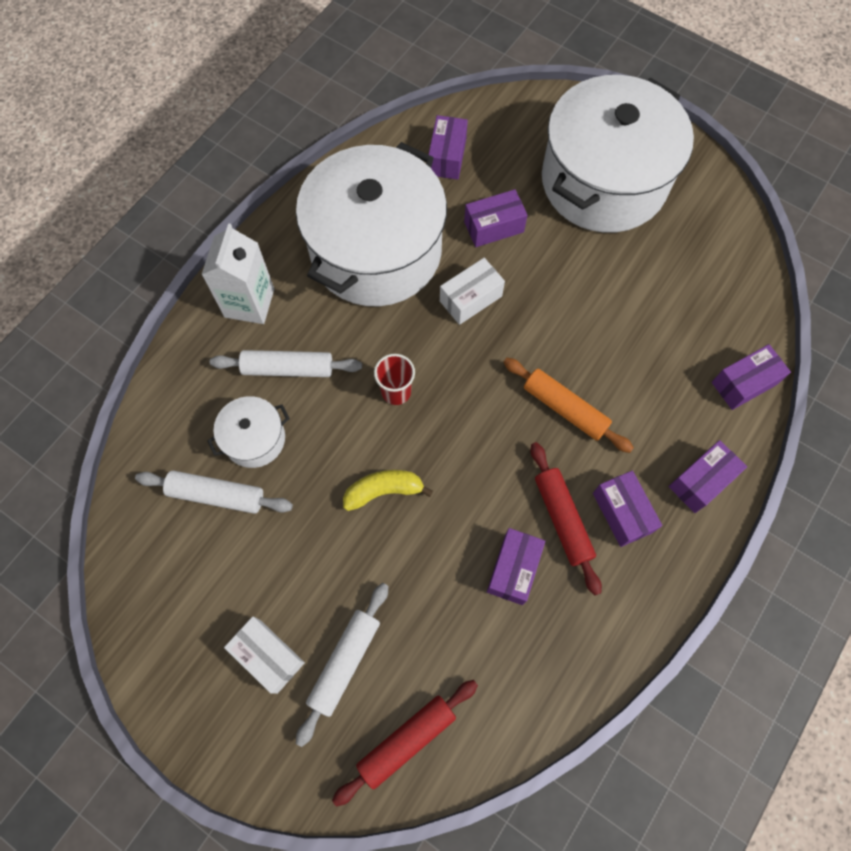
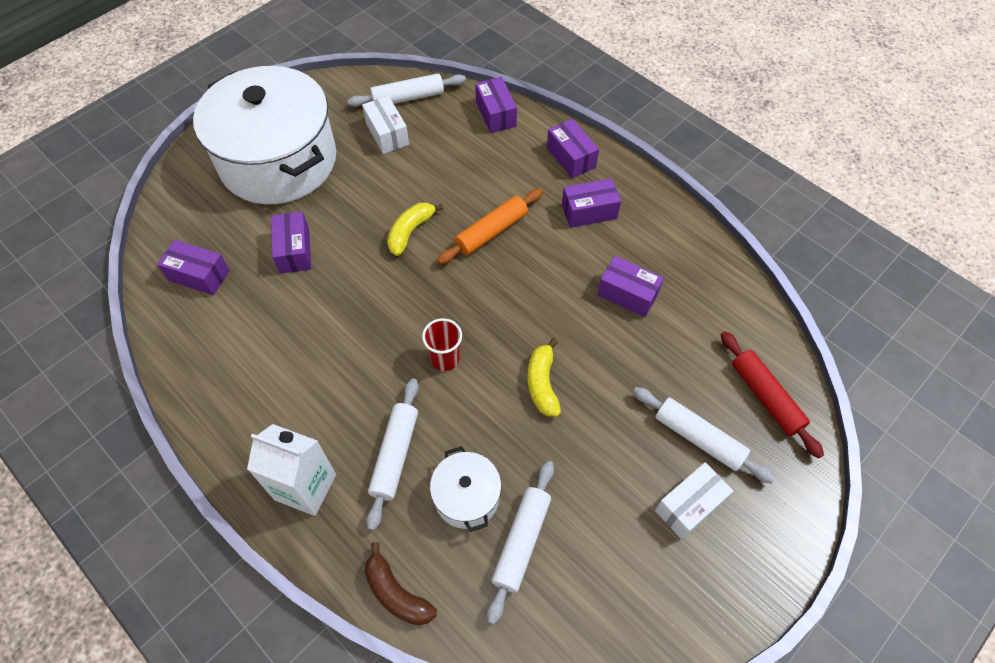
camera: 80 degrees left, 10 degrees down
(163, 397) = (396, 593): none -> brown banana
(376, 251) = (284, 354): white pot -> none
(470, 299) = (365, 282): white box -> white box (387, 134)
(544, 327) = (410, 232): none -> yellow banana
(562, 519) = (589, 252): red rolling pin -> none
(737, 282) = (408, 98): none -> white rolling pin

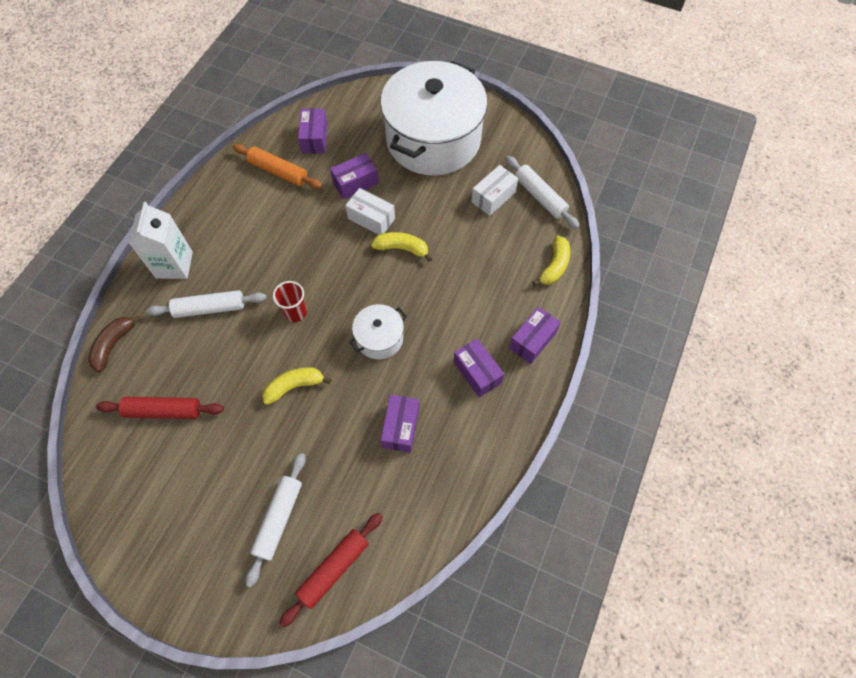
camera: 70 degrees right, 5 degrees up
(466, 497) = (189, 364): white pot -> white pot (379, 338)
(491, 232) = (425, 305): orange rolling pin -> orange rolling pin (278, 171)
(496, 114) = (554, 266): purple box -> yellow banana
(521, 542) = (164, 411): white rolling pin -> red rolling pin
(689, 506) = (218, 525): white box -> white box (371, 219)

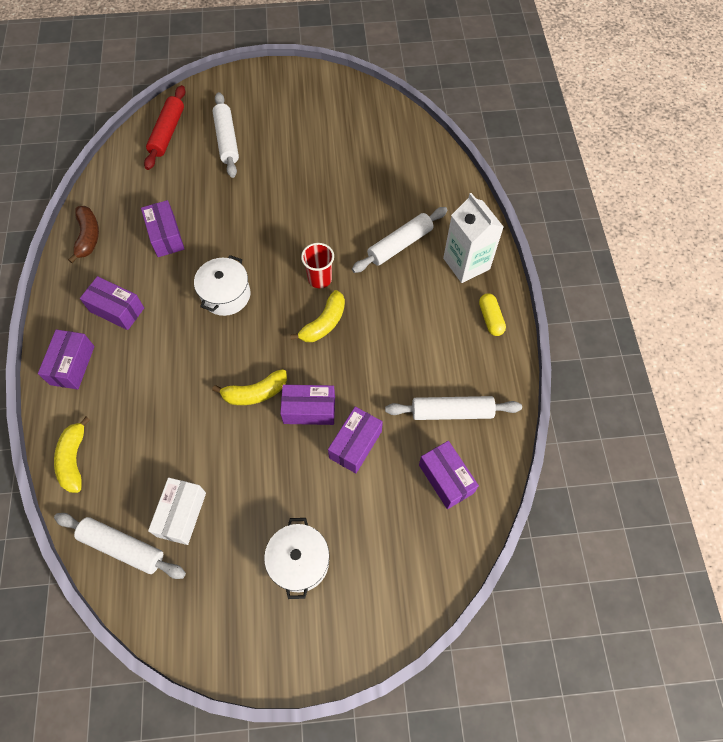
camera: 150 degrees right, 0 degrees up
(113, 345) = (453, 181): brown banana -> brown banana (88, 237)
(164, 411) = (369, 160): red rolling pin -> none
(197, 215) = (490, 318): none -> yellow capsule
(278, 171) = (451, 412): orange rolling pin -> white rolling pin
(294, 386) = (277, 223): yellow banana -> yellow banana (324, 323)
(371, 219) = (309, 410): white box -> purple box
(433, 139) = (299, 561): white pot -> white pot, size x0.43

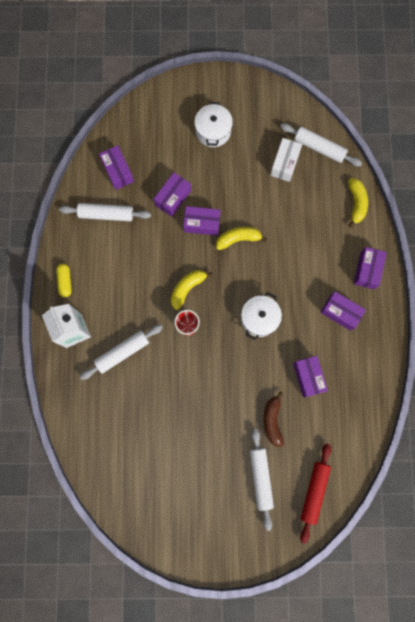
camera: 175 degrees left, 15 degrees up
(88, 237) = (370, 381): brown banana -> brown banana (272, 420)

